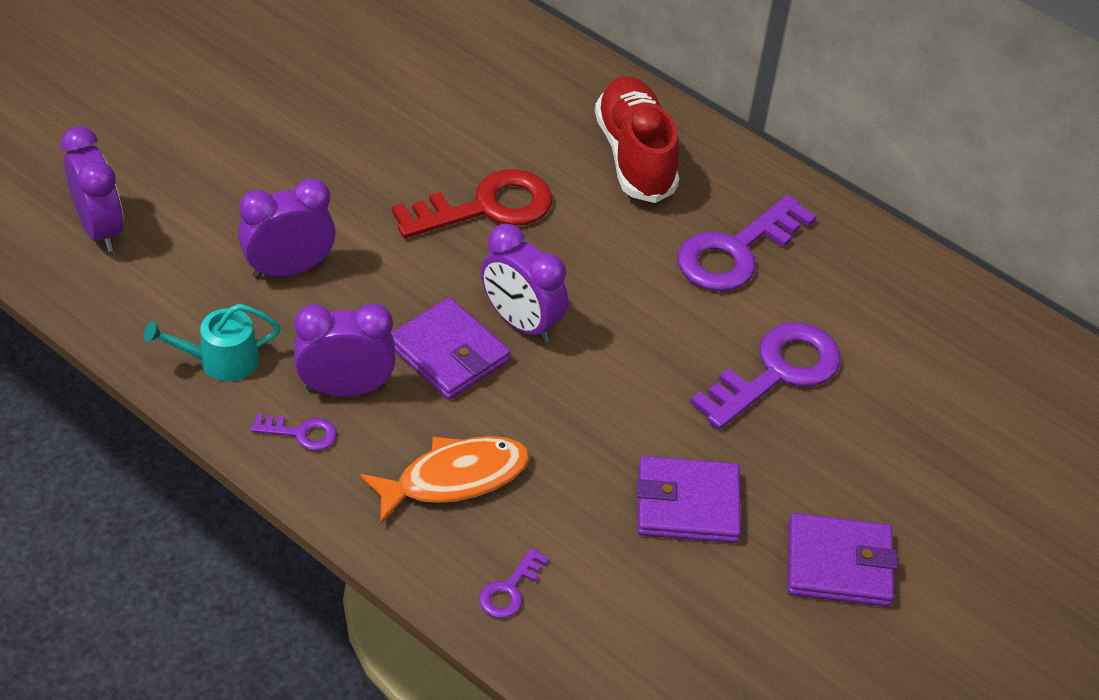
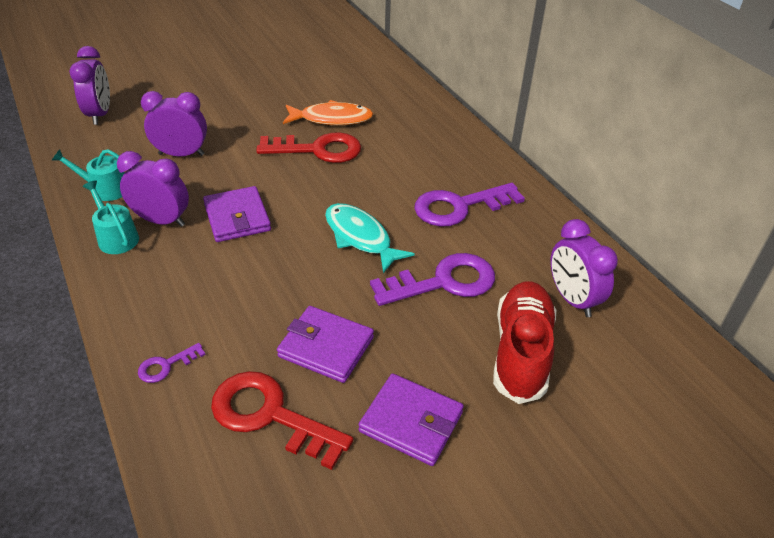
camera: 25 degrees right, 5 degrees down
(301, 433) = (116, 237): purple key -> turquoise watering can
(454, 478) = (185, 287): orange fish -> orange fish (331, 119)
(521, 323) = (293, 212): purple clock -> purple clock (572, 299)
(635, 156) = (427, 144): red shoe -> red shoe (521, 352)
(635, 337) = (360, 237): none -> turquoise fish
(676, 609) = (270, 415): none -> red key

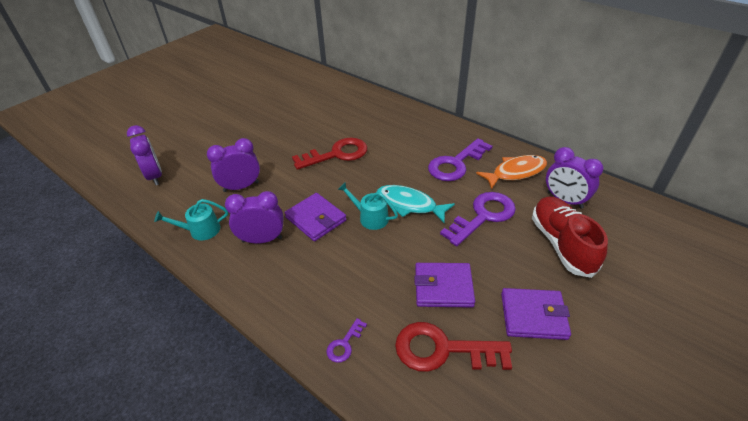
camera: 20 degrees left, 0 degrees up
(116, 237) = (236, 264): turquoise watering can -> turquoise watering can (370, 217)
(331, 119) = (330, 130): orange fish -> orange fish (515, 172)

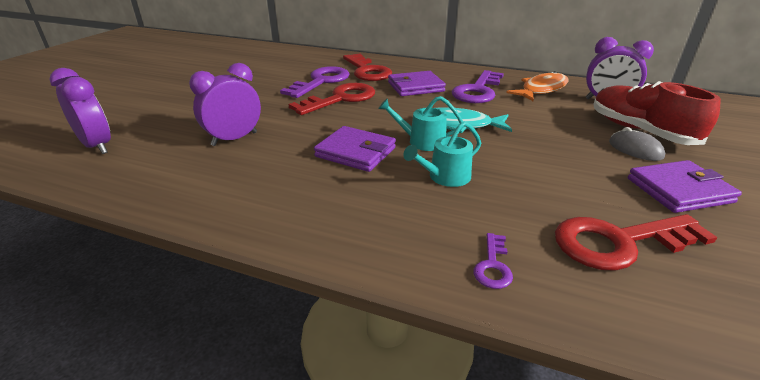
camera: 20 degrees left, 10 degrees down
(201, 230) = (197, 187): turquoise watering can -> turquoise watering can (445, 177)
(262, 239) = (296, 182): purple clock -> none
(377, 120) = (367, 71): none -> red key
(443, 287) = (560, 185): purple wallet -> purple wallet (415, 87)
(483, 216) = (543, 123): purple key -> purple key (321, 81)
(537, 264) = (635, 149): none -> grey mouse

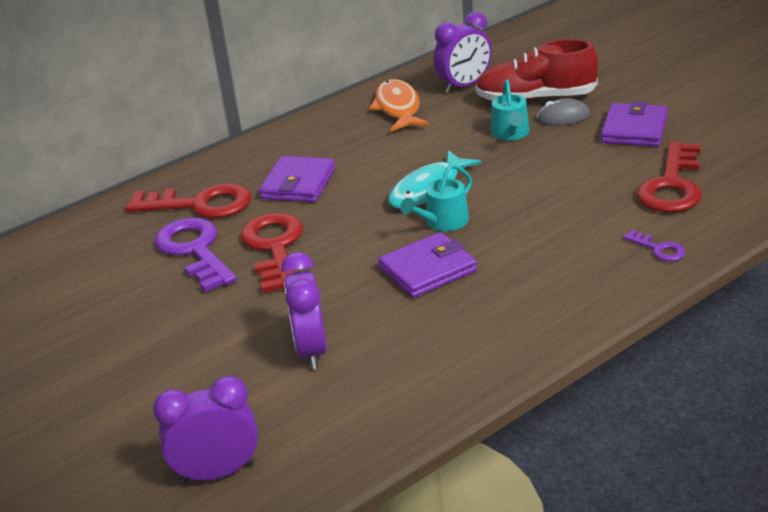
camera: 55 degrees left, 0 degrees up
(445, 177) = (523, 230): turquoise watering can -> turquoise watering can (510, 133)
(477, 91) = (357, 147): purple key -> none

